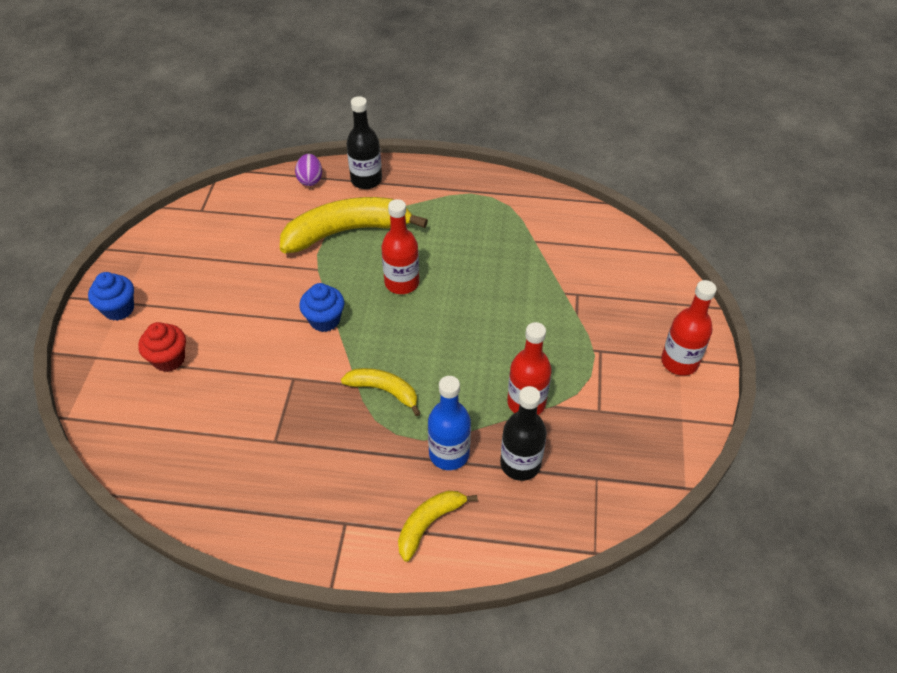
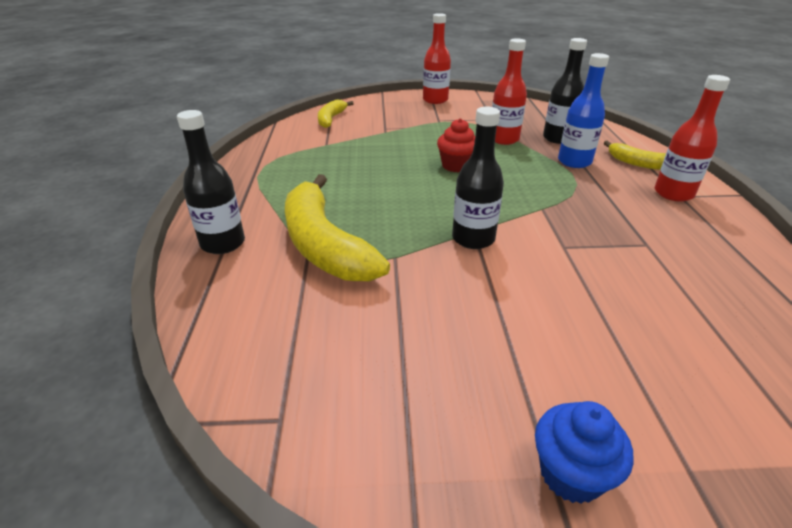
camera: 100 degrees left, 15 degrees down
(169, 359) = (619, 361): red cupcake -> red cupcake (456, 166)
(310, 180) = (212, 293): purple egg -> none
(324, 320) = (473, 239): blue cupcake -> black bottle
(384, 391) = (538, 194): yellow banana -> yellow banana (331, 119)
(402, 283) = (399, 200): red bottle -> red bottle (673, 193)

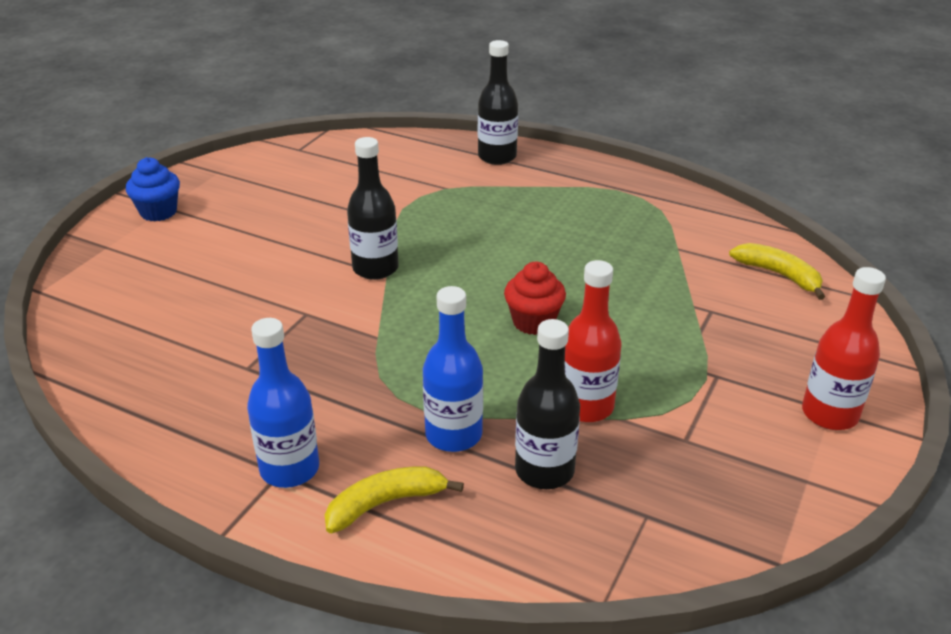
camera: 120 degrees right, 0 degrees up
(324, 244) = (449, 196): yellow banana -> none
(673, 193) = (289, 469): red bottle -> blue bottle

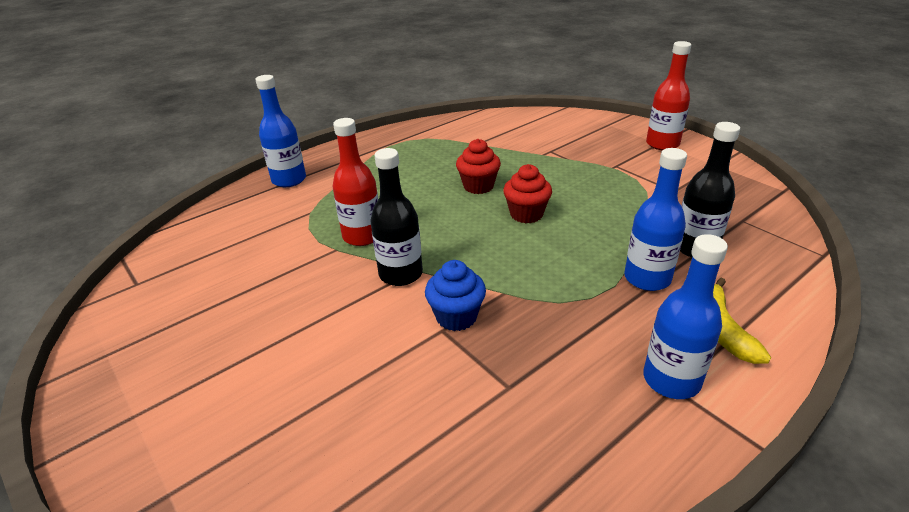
camera: 65 degrees left, 0 degrees up
(158, 212) = (138, 424): blue cupcake -> blue cupcake (456, 317)
(497, 157) = (289, 180): black bottle -> blue bottle
(572, 274) = (478, 186): none -> red cupcake
(586, 406) = (631, 216): red bottle -> red bottle (362, 236)
(779, 275) = (527, 123): yellow banana -> none

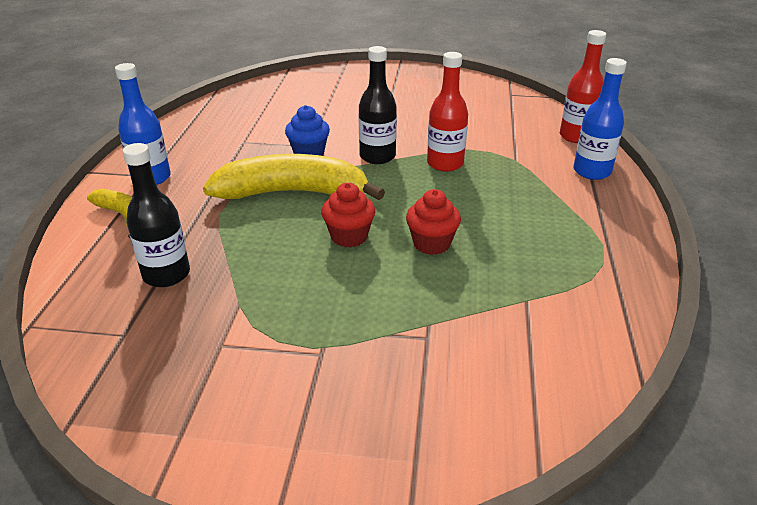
camera: 135 degrees right, 0 degrees up
(527, 273) = (292, 193): none -> yellow banana
(647, 278) = (197, 228): blue bottle -> none
(662, 144) = (288, 447): red bottle -> red bottle (576, 136)

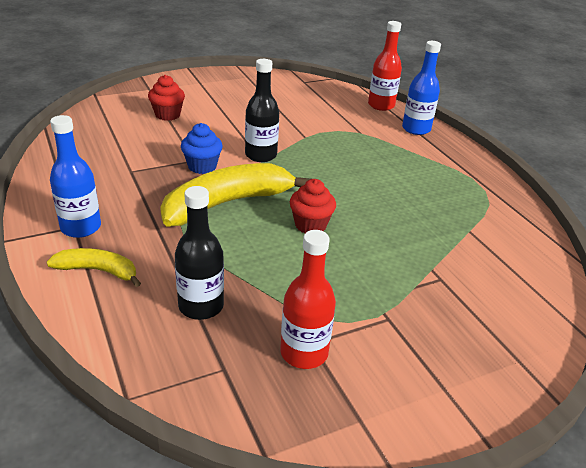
camera: 35 degrees left, 0 degrees up
(431, 244) = (372, 211): red cupcake -> red cupcake (167, 115)
(445, 164) = (316, 148): red bottle -> red bottle (304, 353)

